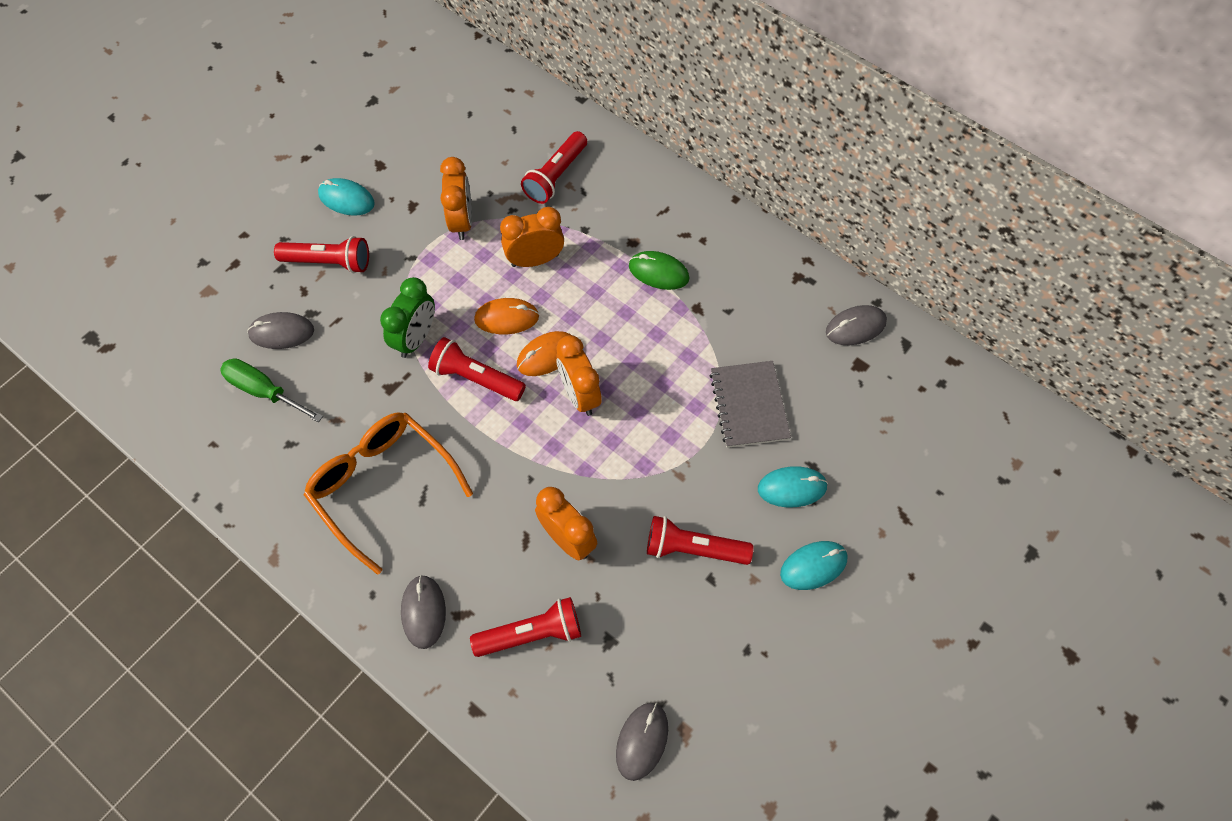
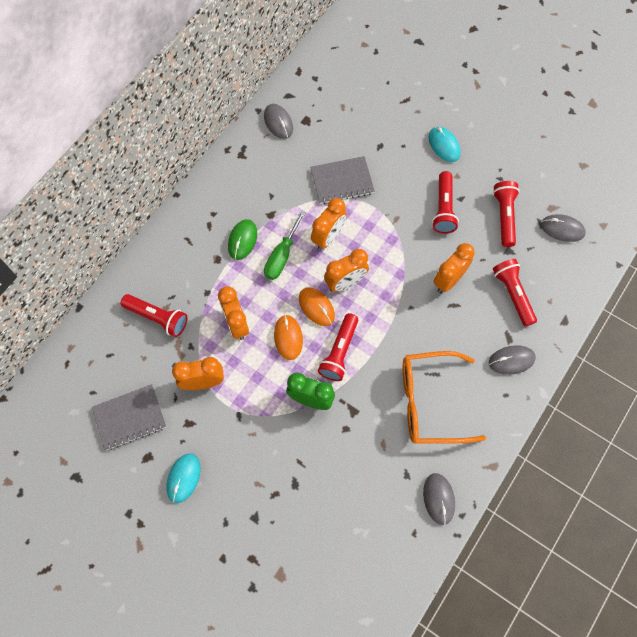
camera: 95 degrees left, 5 degrees up
(264, 391) = (366, 504): green screwdriver -> green screwdriver (282, 256)
(281, 332) = (314, 503): grey mouse -> grey mouse (438, 499)
(329, 262) = (247, 479): red flashlight -> red flashlight (504, 216)
(382, 486) = (430, 402): orange glasses -> orange glasses turned 45 degrees clockwise
(431, 148) = (130, 418): none -> grey notebook
(655, 379) = (328, 237): none -> orange clock
(792, 488) = (396, 157): turquoise mouse -> none

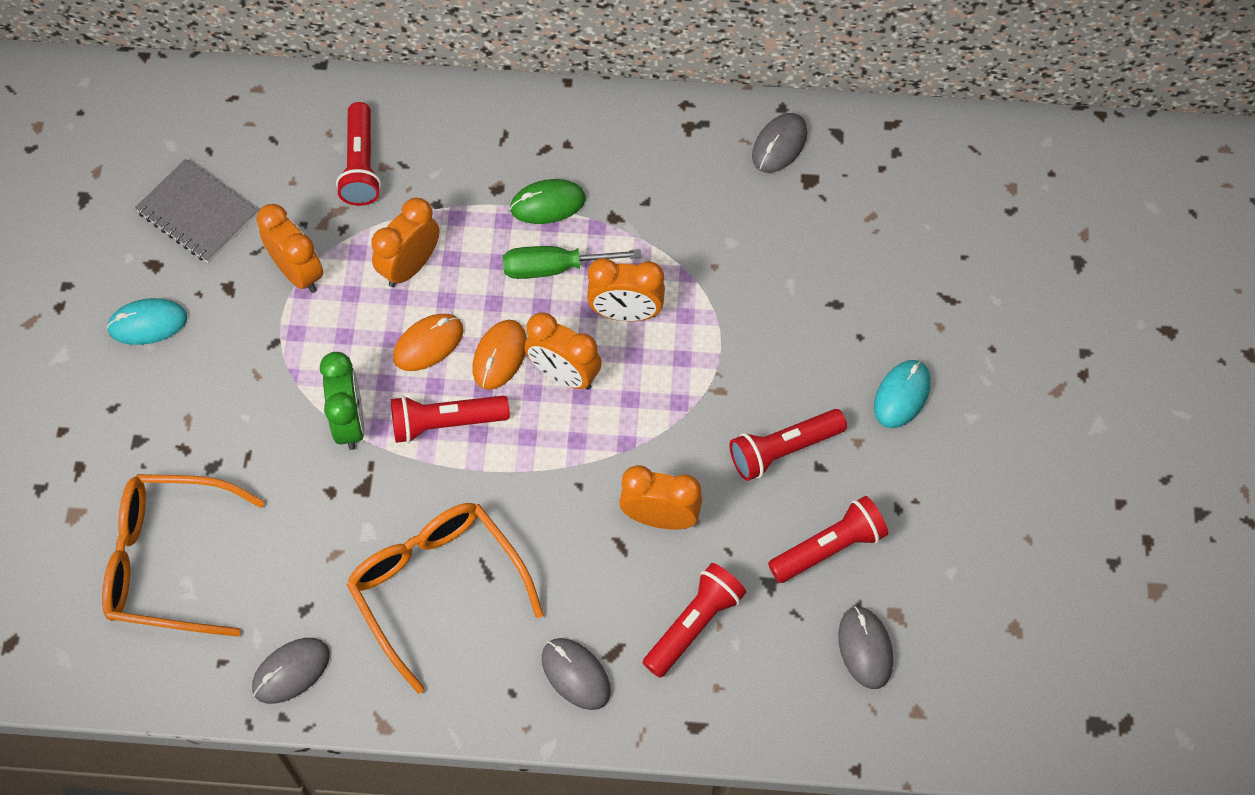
camera: 60 degrees right, 5 degrees down
(339, 534) = (169, 561): none -> orange glasses
(342, 181) = (735, 283): grey notebook -> none

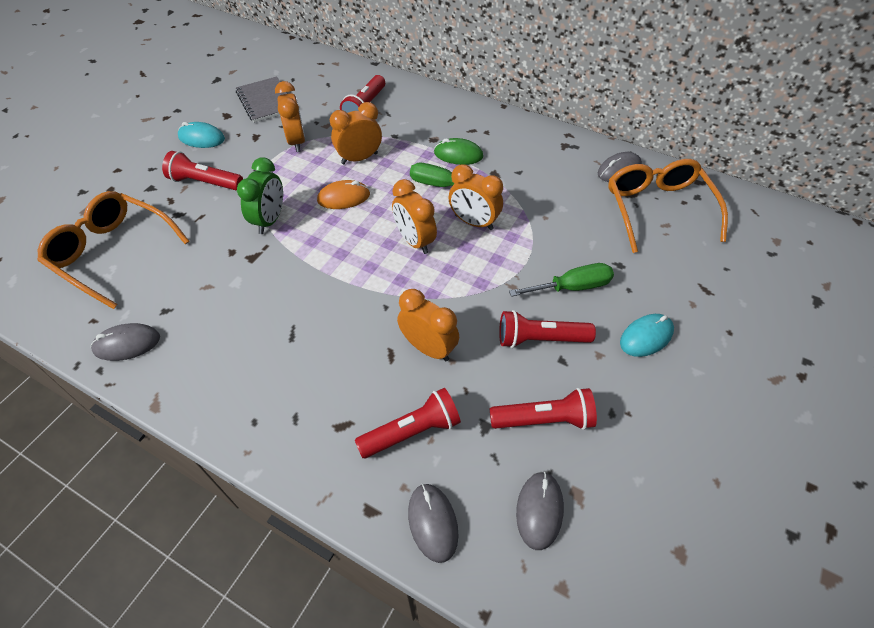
camera: 25 degrees right, 10 degrees down
(437, 587) = (253, 331): orange glasses -> orange glasses (657, 209)
(445, 423) = (325, 241): red flashlight -> red flashlight (205, 182)
(499, 356) = (381, 218): orange mouse -> none
(576, 674) = (306, 429): grey mouse -> grey mouse (432, 522)
(791, 362) = (572, 287): none -> green screwdriver

